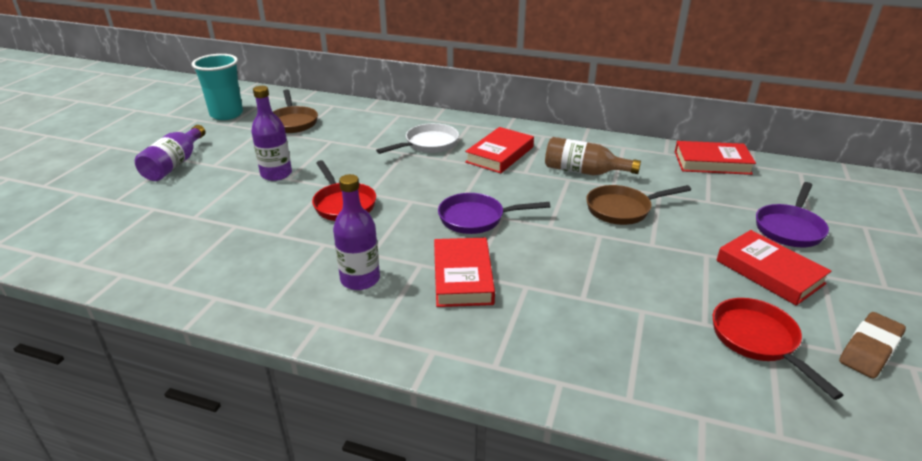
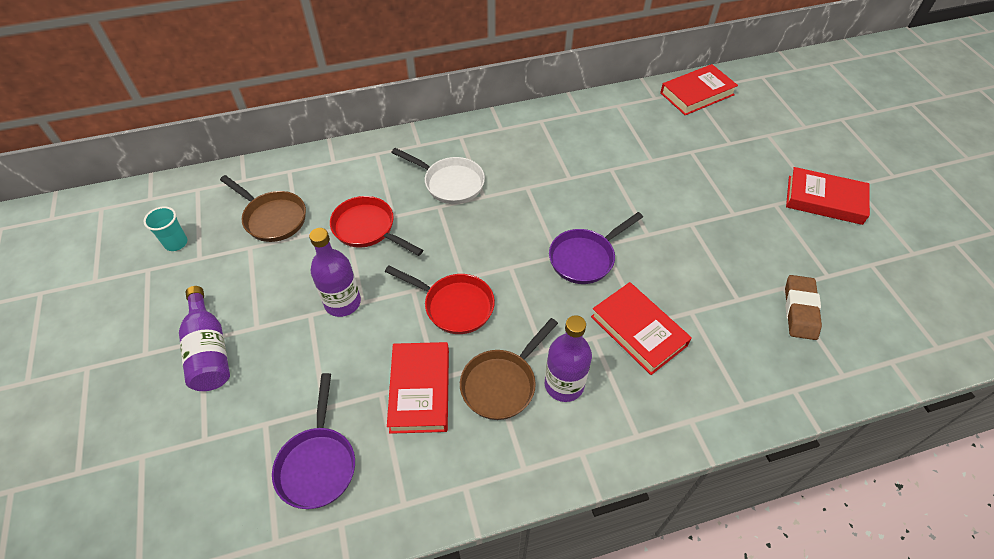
camera: 35 degrees left, 20 degrees up
(226, 114) = (176, 243): turquoise cup -> turquoise cup, size x0.54
(428, 144) = (450, 183): white pan -> white pan turned 105 degrees clockwise
(499, 154) = (527, 165): red book -> red book (420, 390)
(583, 172) = (615, 153): brown bottle -> none
(622, 209) = (682, 184): brown pan -> brown pan (502, 383)
(758, 341) = (867, 272): red pan -> red pan (368, 229)
(789, 228) = (801, 145): purple pan -> purple pan (318, 463)
(870, 349) = (926, 241): brown eraser -> brown eraser (800, 310)

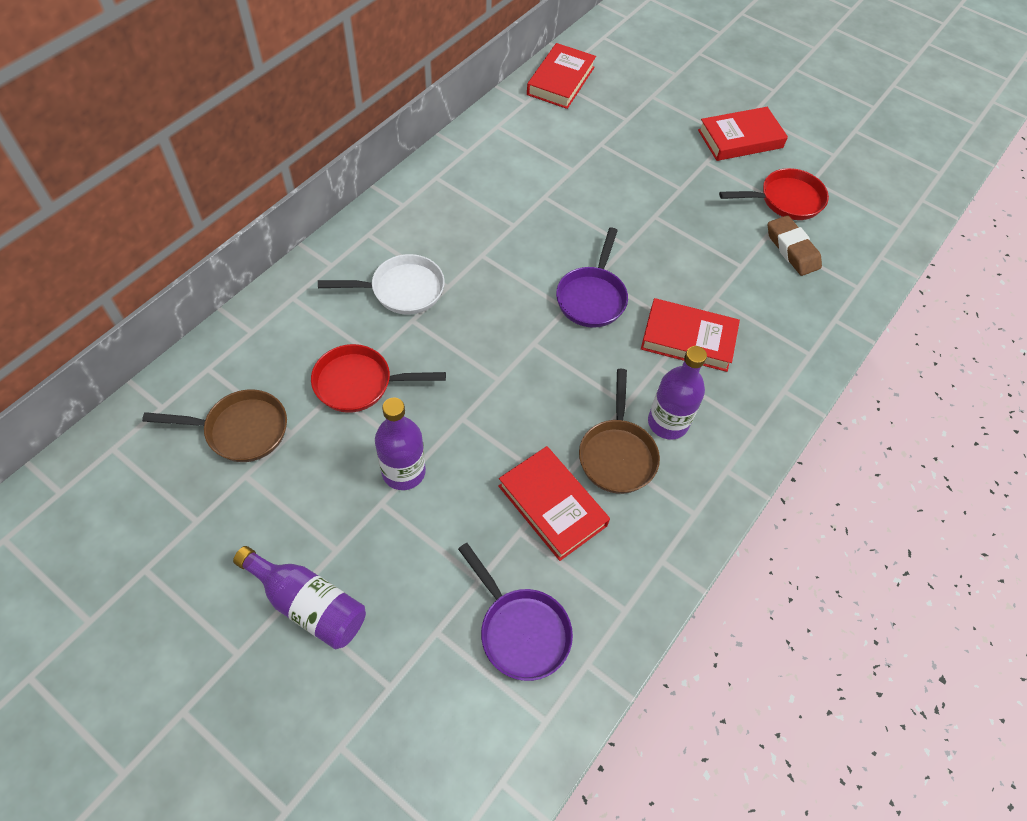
camera: 40 degrees left, 5 degrees up
(176, 243) = (150, 521): turquoise cup -> none
(454, 305) = (514, 410): red pan -> red pan (786, 200)

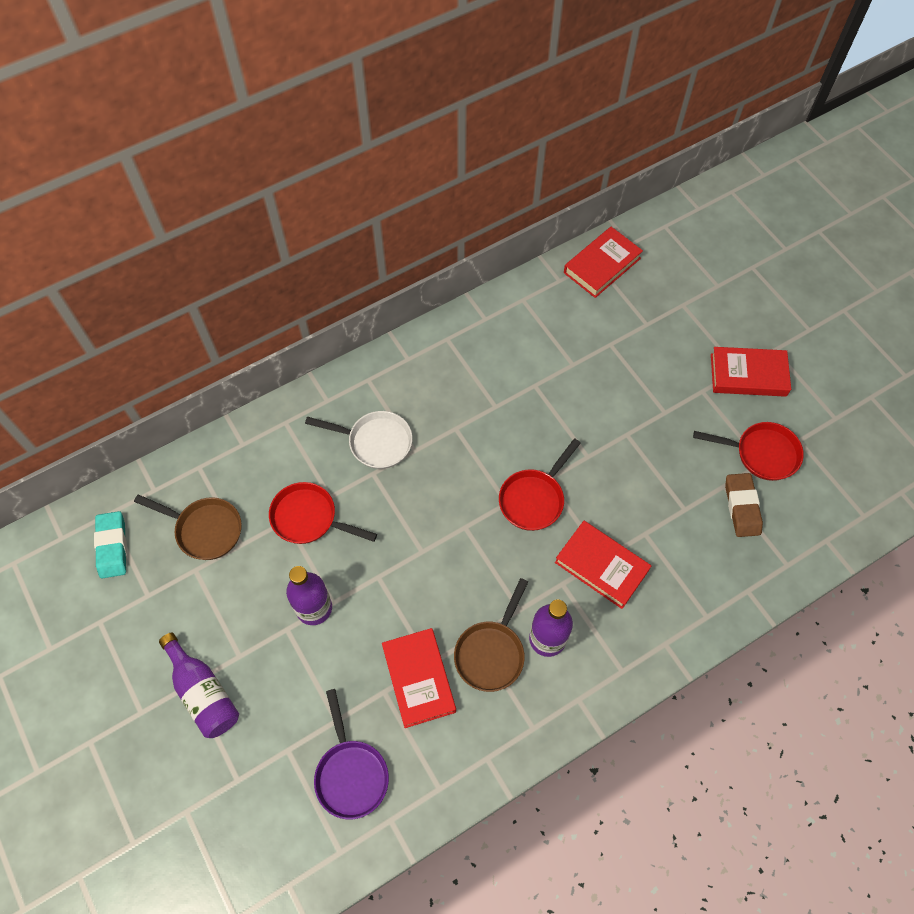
camera: 25 degrees right, 5 degrees up
(131, 482) = (112, 546): none -> turquoise eraser
(592, 297) = (534, 498): purple pan -> red pan

